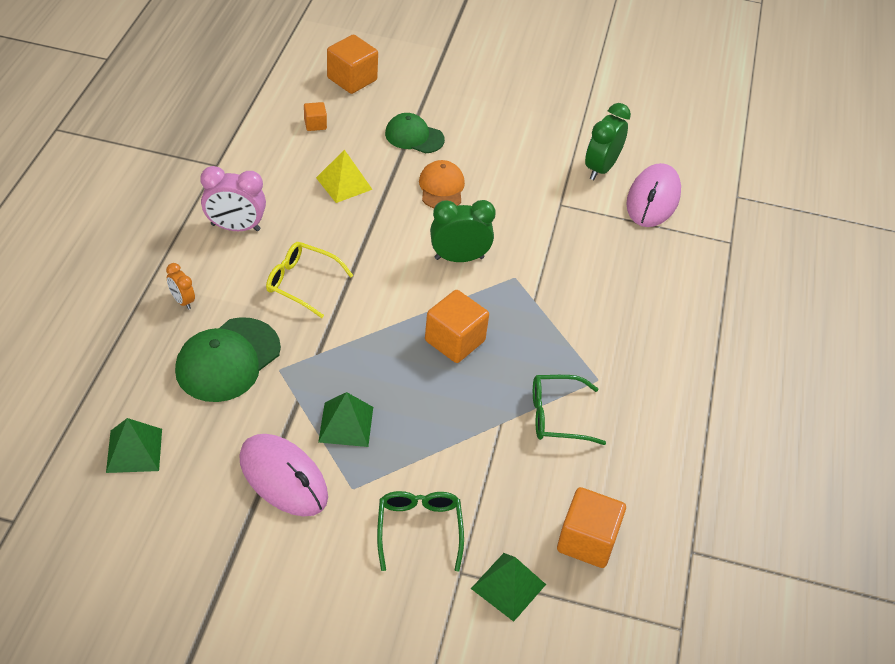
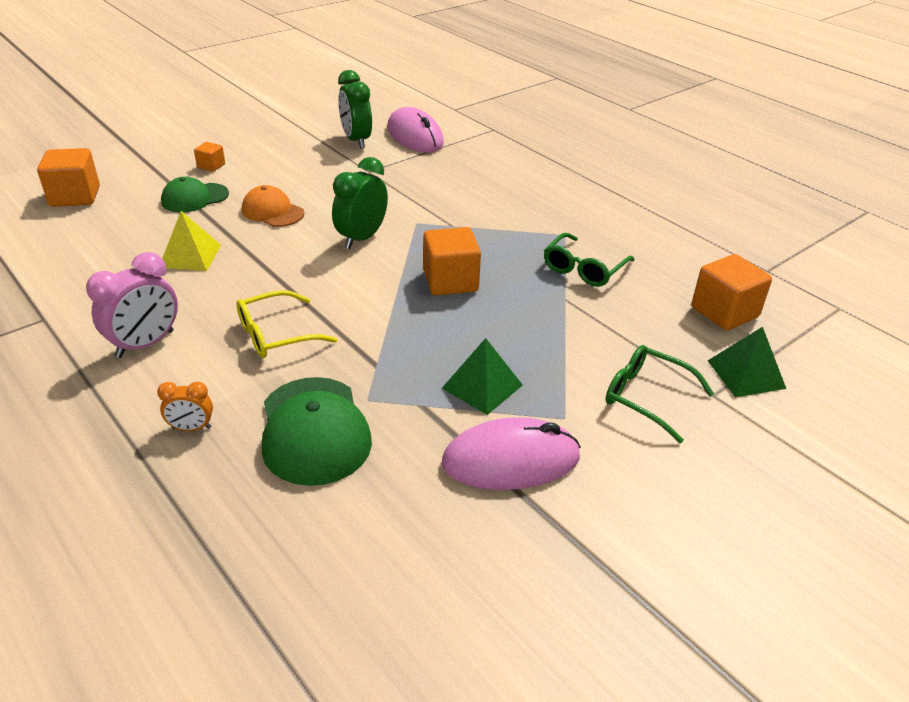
camera: 50 degrees left, 10 degrees down
(134, 450) = (361, 570): green pyramid -> none
(315, 124) = (93, 238): orange cube -> orange cube (211, 166)

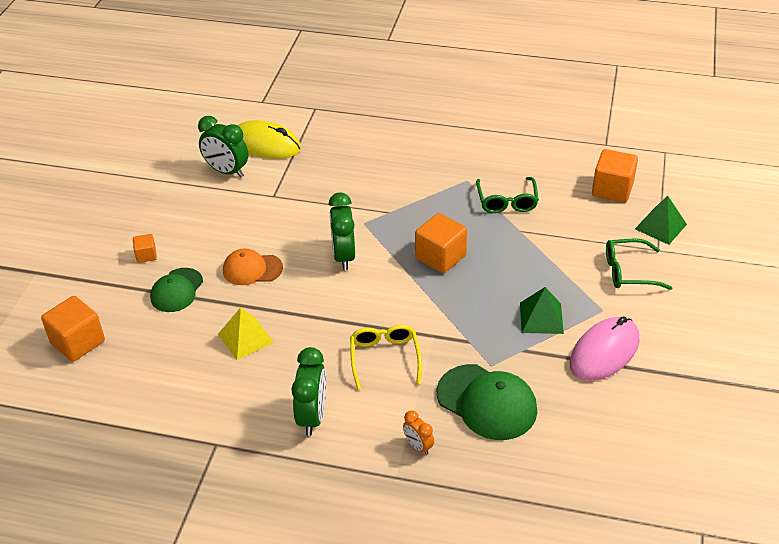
camera: 35 degrees left, 5 degrees up
(145, 344) = (312, 416): pink clock -> green clock
(191, 428) = (418, 446): orange clock -> orange clock turned 90 degrees clockwise
(276, 334) = (385, 358): yellow glasses -> yellow glasses turned 150 degrees clockwise
(415, 136) = (266, 144): pink mouse -> yellow mouse

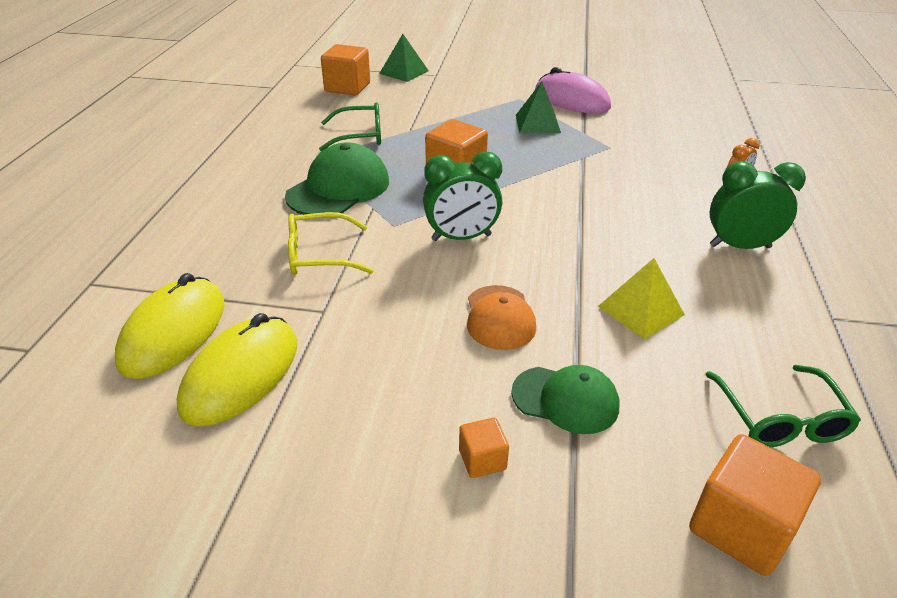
camera: 95 degrees left, 5 degrees down
(227, 171) = (241, 375): green clock -> yellow mouse
(385, 358) = (628, 203): yellow glasses -> yellow glasses (320, 255)
(487, 402) = (658, 149): green cap -> green cap (338, 188)
(629, 271) = (466, 86): green glasses -> green glasses (780, 418)

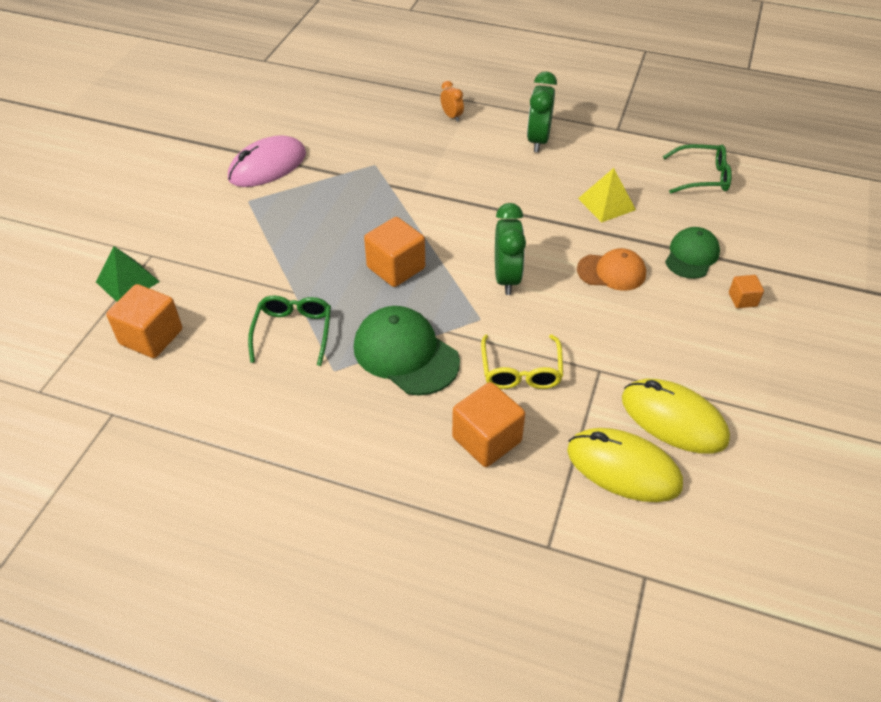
camera: 80 degrees left, 10 degrees up
(537, 123) = (312, 198): green pyramid -> none
(740, 527) = (776, 213): orange cube -> orange cube (486, 439)

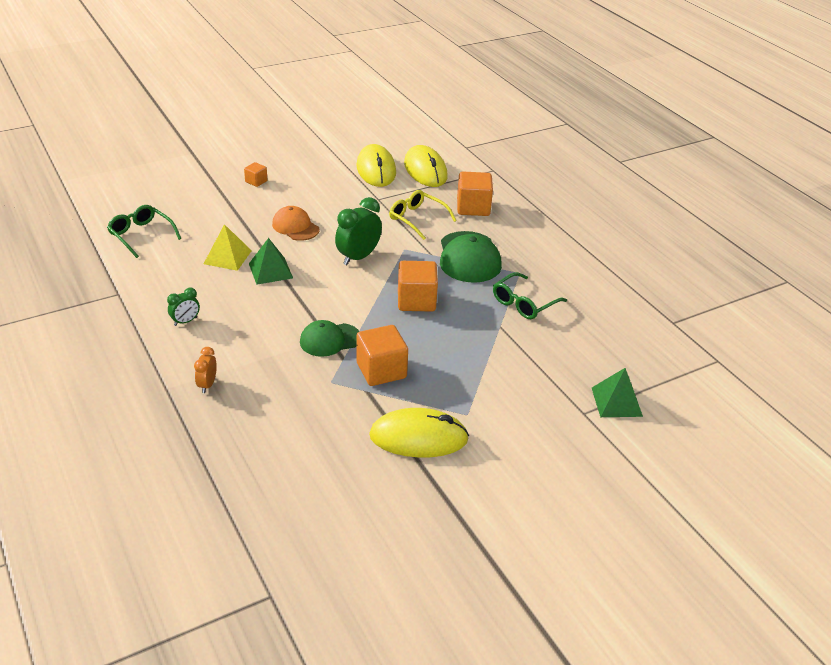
camera: 140 degrees left, 10 degrees down
(151, 337) = (622, 352): orange cube -> orange cube (381, 370)
(267, 166) = (418, 437): pink mouse -> yellow mouse
(521, 370) = (417, 219): yellow glasses -> yellow glasses turned 90 degrees counterclockwise
(538, 140) = (185, 321): green clock -> green clock, size x0.55
(553, 215) = (270, 270): none -> green pyramid
(691, 255) = (239, 209): green cap -> green cap (330, 340)

